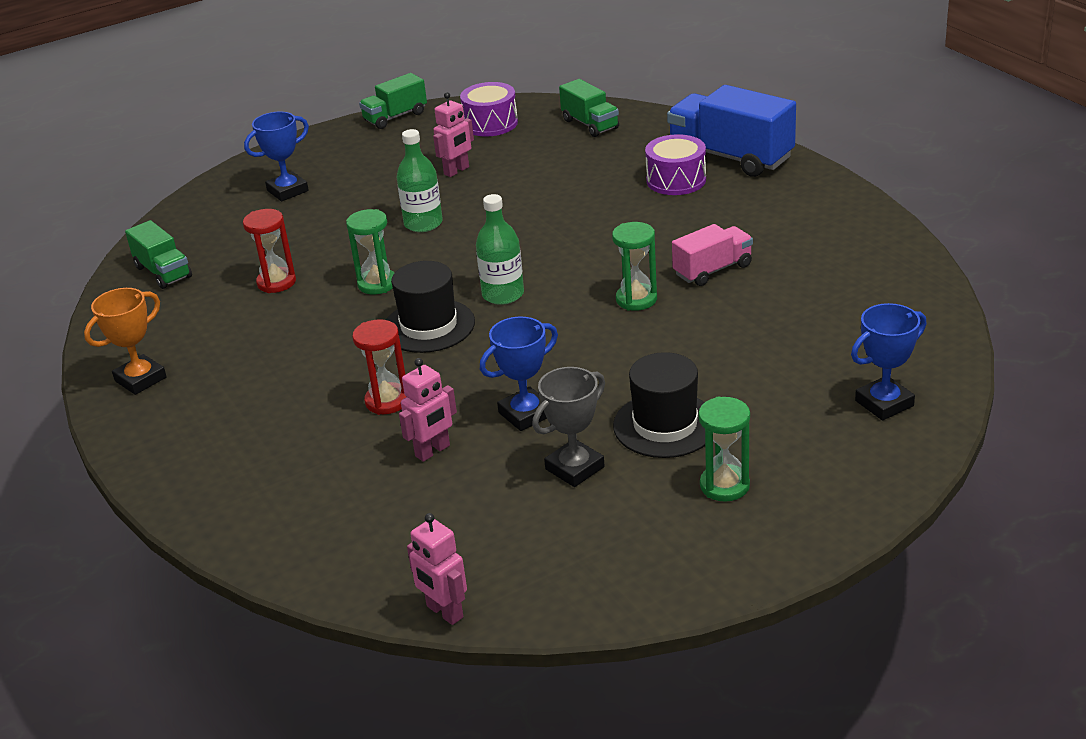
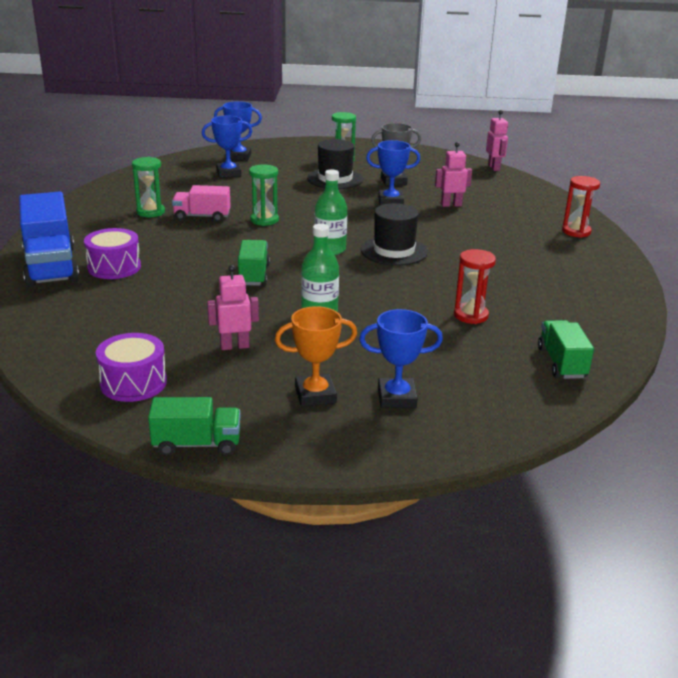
camera: 150 degrees left, 5 degrees down
(140, 379) = (605, 291): orange trophy -> orange trophy (315, 395)
(377, 284) = (399, 285): green hourglass -> green hourglass (150, 212)
(387, 401) = (455, 228): red hourglass -> red hourglass (576, 231)
(590, 124) = (69, 338): green truck -> green truck (254, 275)
(825, 357) = (228, 173): none -> blue trophy

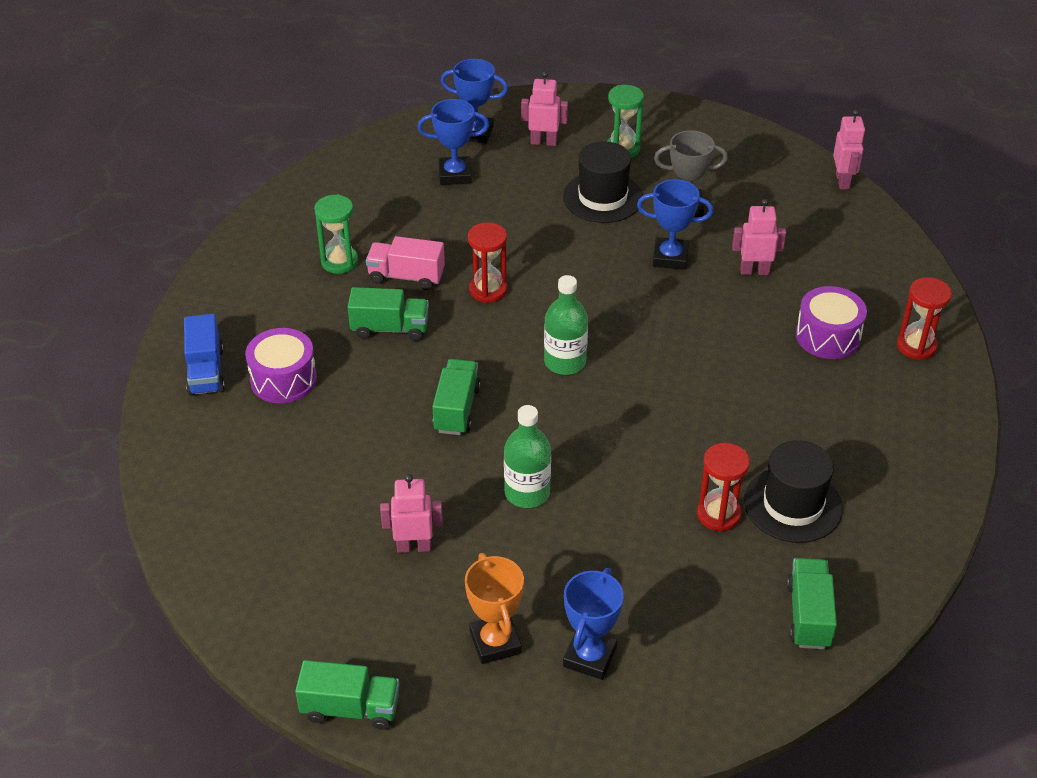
camera: 10 degrees right, 15 degrees up
(51, 266) = (206, 371): blue truck -> blue truck, size x0.57
(133, 383) = (290, 600): purple drum -> purple drum (828, 336)
(194, 240) = (390, 328): none -> green truck
(264, 220) = (488, 290): green hourglass -> red hourglass
(287, 159) = (543, 142): none -> pink robot
(315, 395) = (495, 642): orange trophy -> orange trophy turned 75 degrees clockwise
(394, 251) = (649, 372): black hat -> black hat (793, 505)
(396, 398) = (590, 657): blue trophy -> blue trophy turned 75 degrees counterclockwise

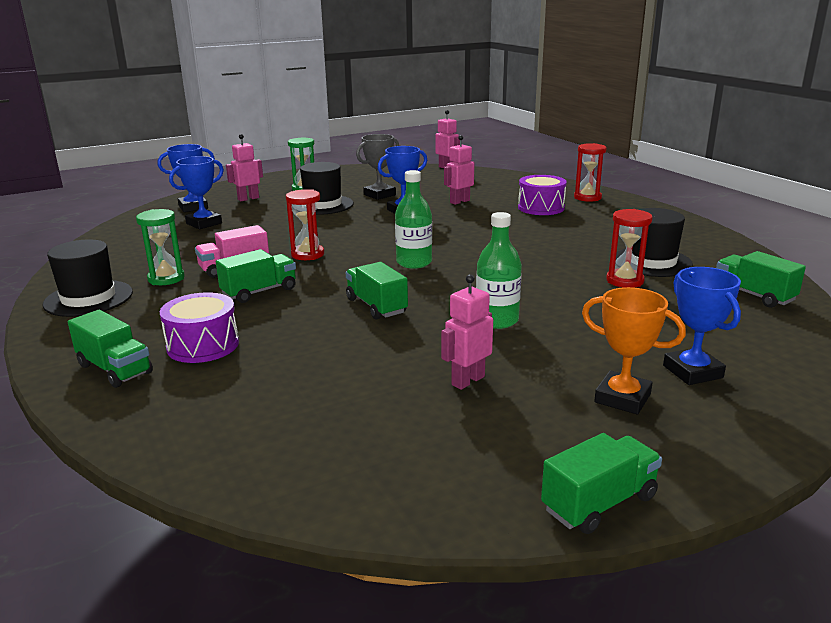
camera: 40 degrees left, 20 degrees down
(206, 371) = (114, 369): blue truck -> green truck
(261, 259) = (88, 298): none -> black hat

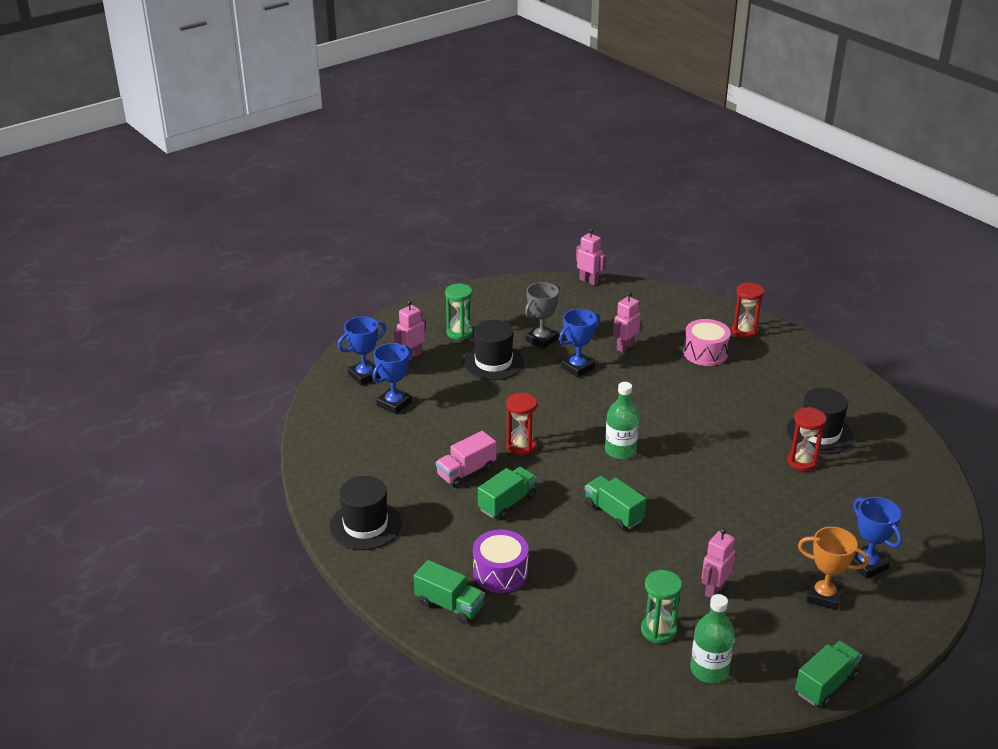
camera: 10 degrees left, 10 degrees up
(166, 278) = (415, 492): green hourglass -> green hourglass (658, 630)
(497, 320) = (714, 521): green bottle -> green bottle (709, 670)
(541, 208) = (705, 353): purple drum -> pink drum
(754, 295) = (904, 472): green truck -> none

